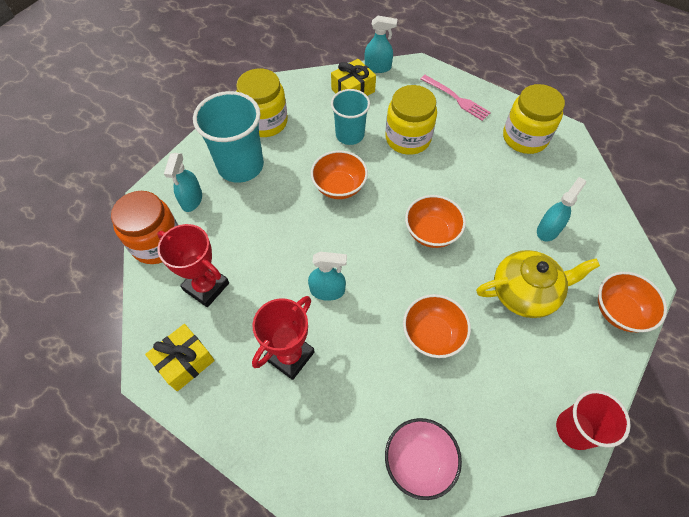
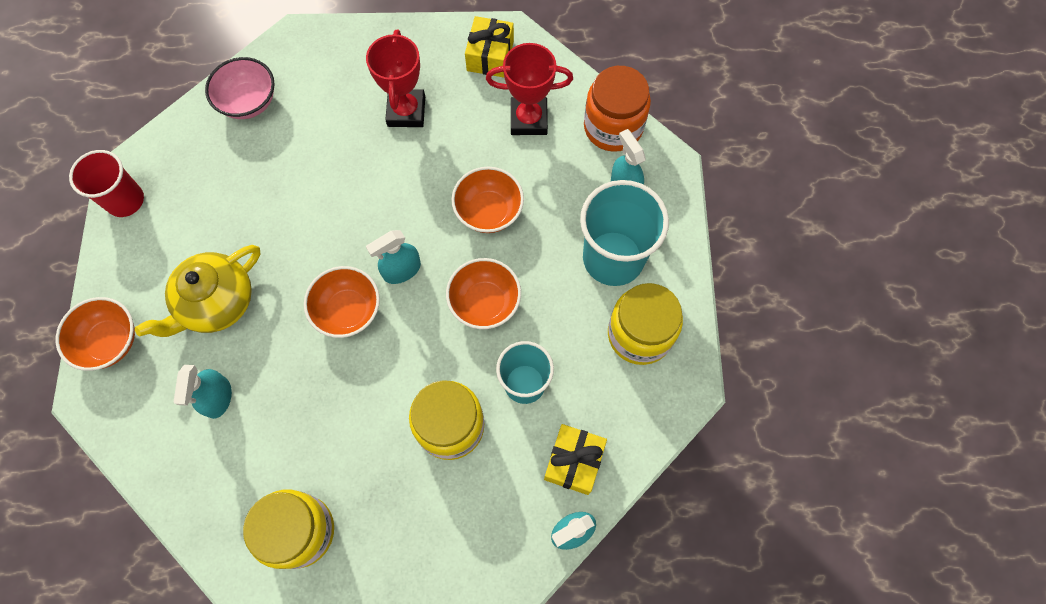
camera: 145 degrees right, 10 degrees up
(327, 291) = (414, 184): turquoise spray bottle -> turquoise spray bottle (401, 270)
(432, 334) = (289, 204): orange bowl -> orange bowl (488, 211)
(457, 99) = (425, 544): pink fork -> none

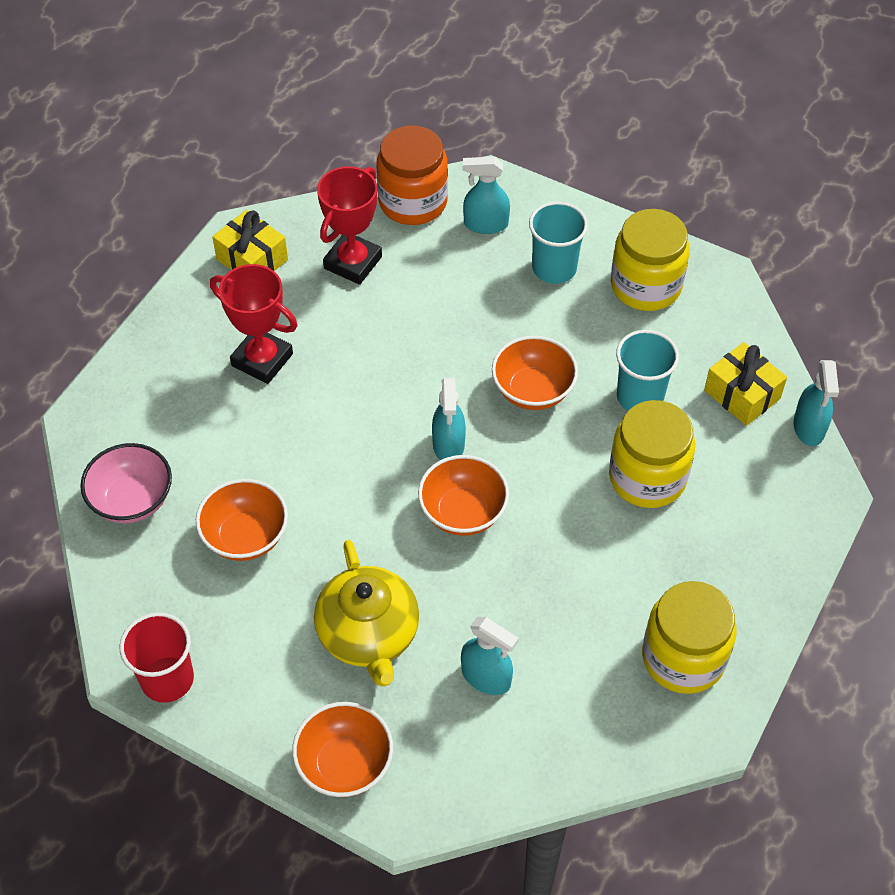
camera: 60 degrees left, 15 degrees down
(488, 211) = (433, 342): orange bowl -> orange bowl (245, 536)
(613, 258) = (554, 268): turquoise cup -> turquoise cup, size x0.64

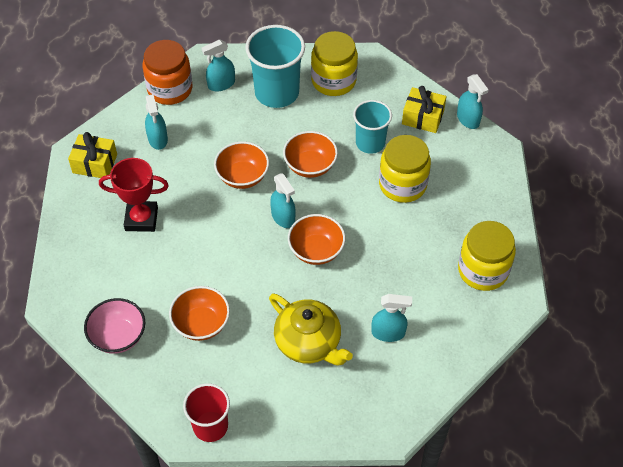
camera: 30 degrees left, 0 degrees up
(345, 764) = (343, 419): orange bowl -> orange bowl (242, 176)
(353, 262) = (158, 139): red trophy -> turquoise spray bottle
(554, 268) = (277, 92): turquoise cup -> turquoise cup, size x1.56

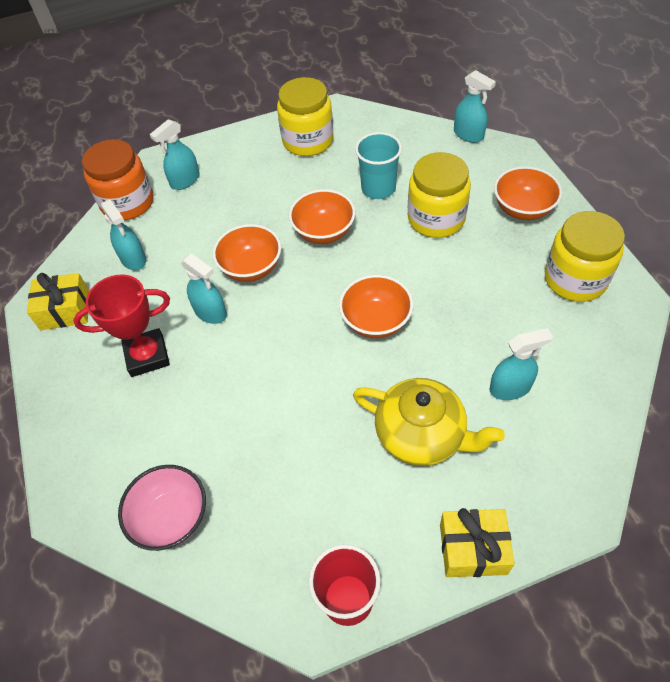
camera: 15 degrees left, 0 degrees up
(201, 324) = (275, 460): orange bowl -> orange bowl (523, 209)
(277, 92) = (251, 170): turquoise cup -> none
(283, 217) = (319, 297): turquoise spray bottle -> turquoise spray bottle (210, 312)
(423, 117) = (421, 147): yellow gift -> yellow gift (473, 549)

